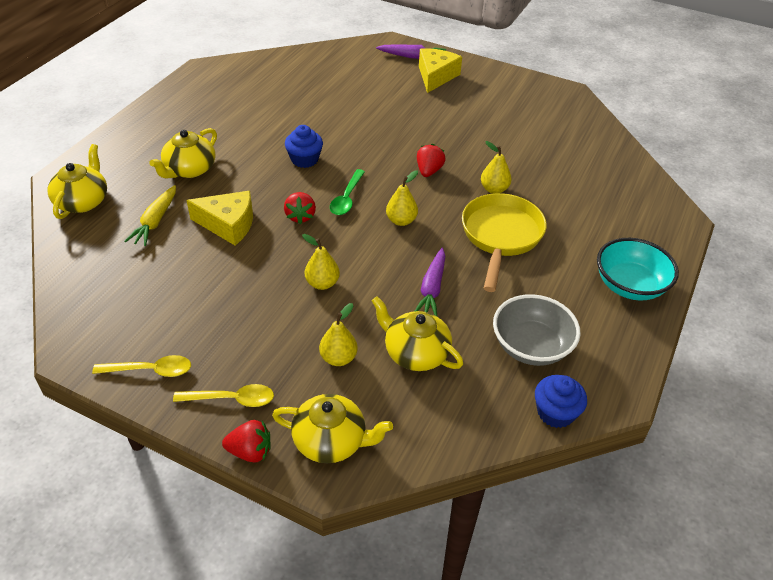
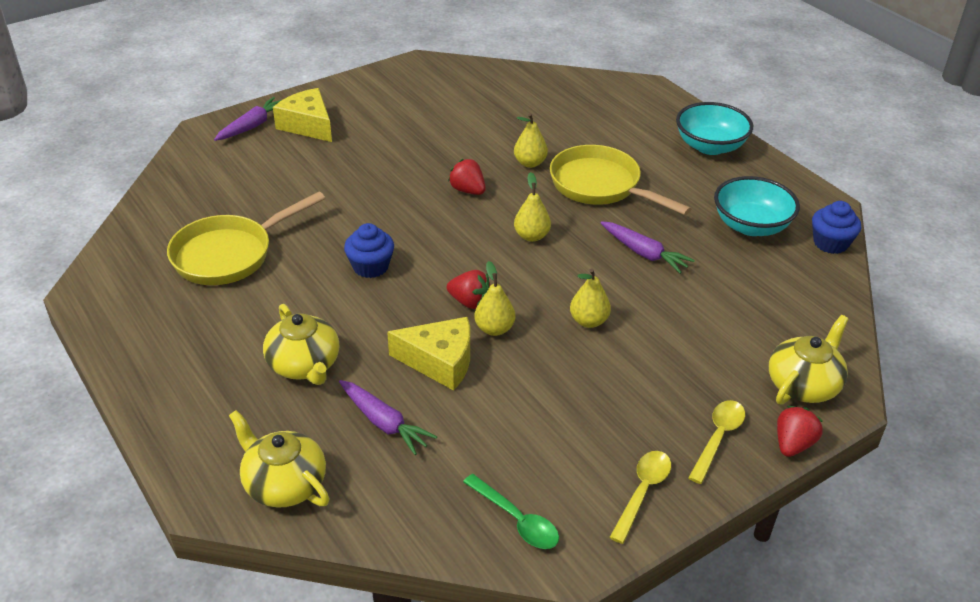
camera: 60 degrees left, 5 degrees down
(155, 221) = (384, 423): yellow carrot -> purple carrot
(228, 224) = (440, 362): yellow cheese -> yellow cheese turned 60 degrees clockwise
(273, 101) = (229, 254): none -> yellow pan
(338, 358) = (701, 345): yellow pear -> yellow pear (494, 329)
(347, 198) = (466, 259): green spoon -> green spoon (516, 519)
(415, 353) = (721, 294): yellow teapot -> none
(531, 347) = (751, 226): grey bowl -> turquoise bowl

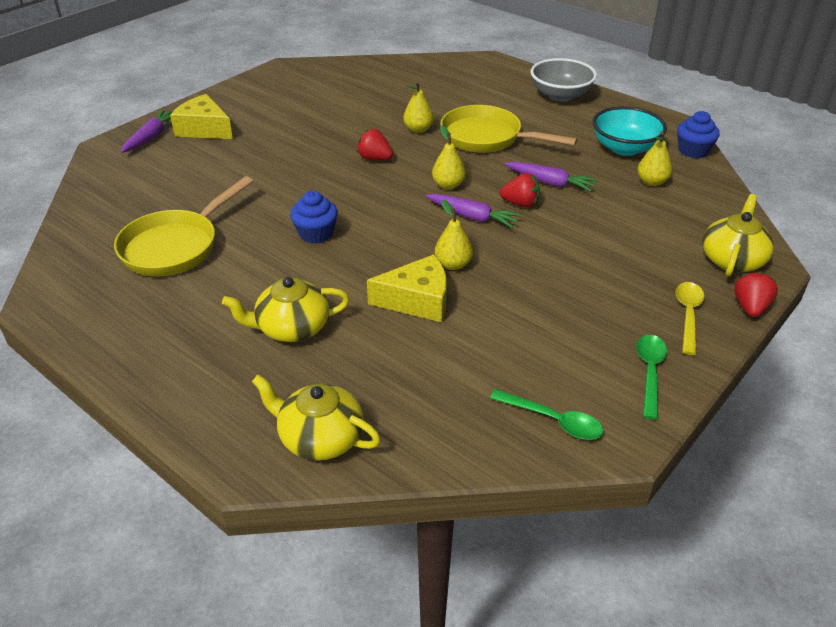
camera: 15 degrees left, 0 degrees up
(304, 365) = (291, 328): yellow teapot -> yellow teapot turned 120 degrees clockwise
(384, 423) = (391, 363): purple carrot -> purple carrot (473, 217)
(470, 302) = (420, 247): red strawberry -> red strawberry (520, 204)
(588, 321) = (531, 243): yellow pear -> yellow pear (651, 182)
(642, 492) = (649, 372): yellow spoon -> green spoon
(710, 146) = (560, 95): turquoise bowl -> grey bowl

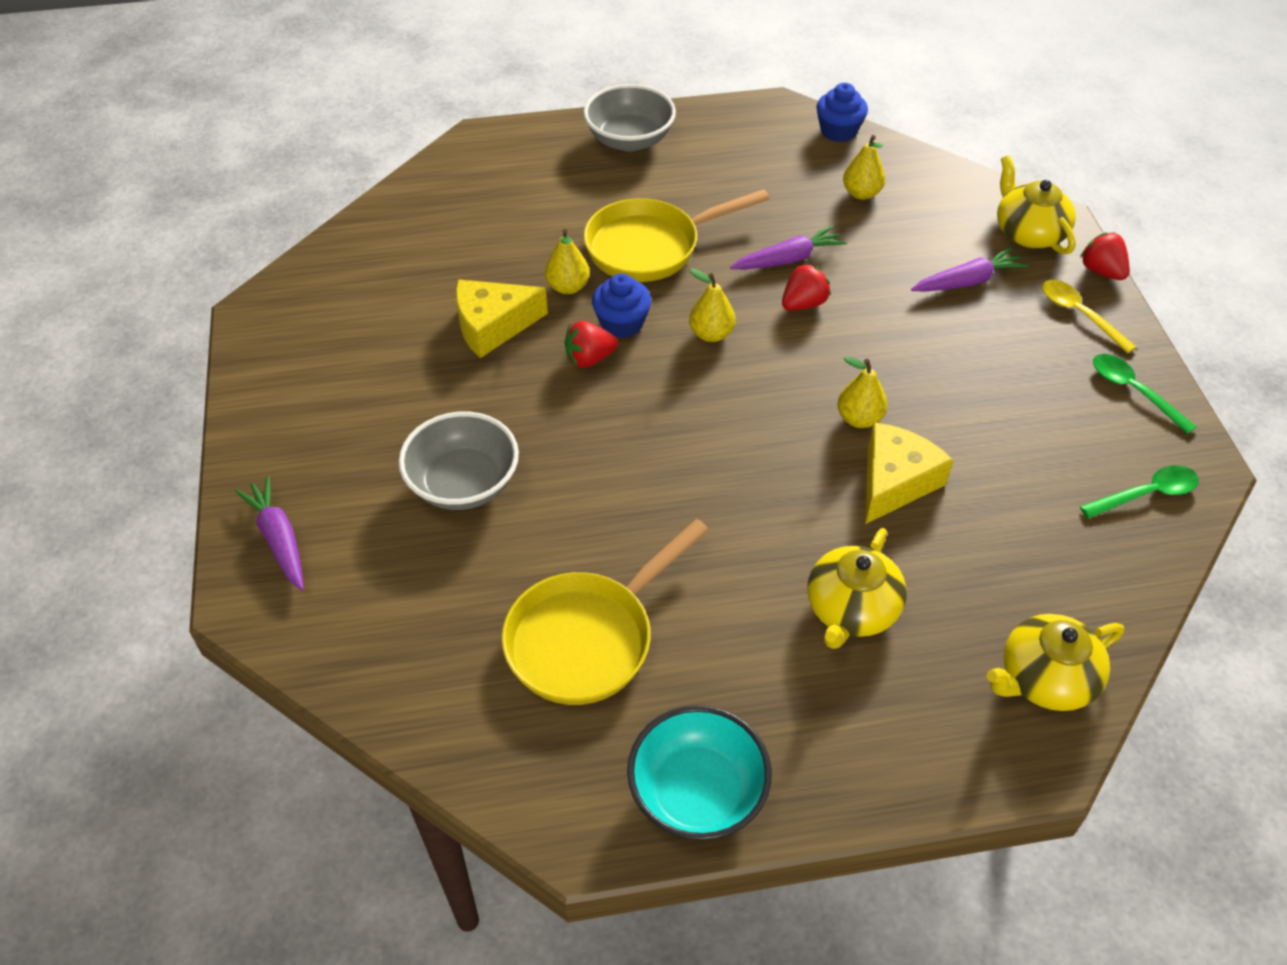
camera: 50 degrees left, 10 degrees up
(175, 246) = (588, 638): yellow pan -> yellow pan turned 60 degrees clockwise
(204, 129) = (325, 474): yellow cheese -> yellow cheese (492, 326)
(240, 165) = (463, 484): none -> grey bowl
(316, 233) = (693, 495): blue cupcake -> blue cupcake (622, 323)
(473, 217) = (791, 353): purple carrot -> purple carrot (968, 281)
(624, 148) = (784, 169): turquoise bowl -> turquoise bowl (697, 793)

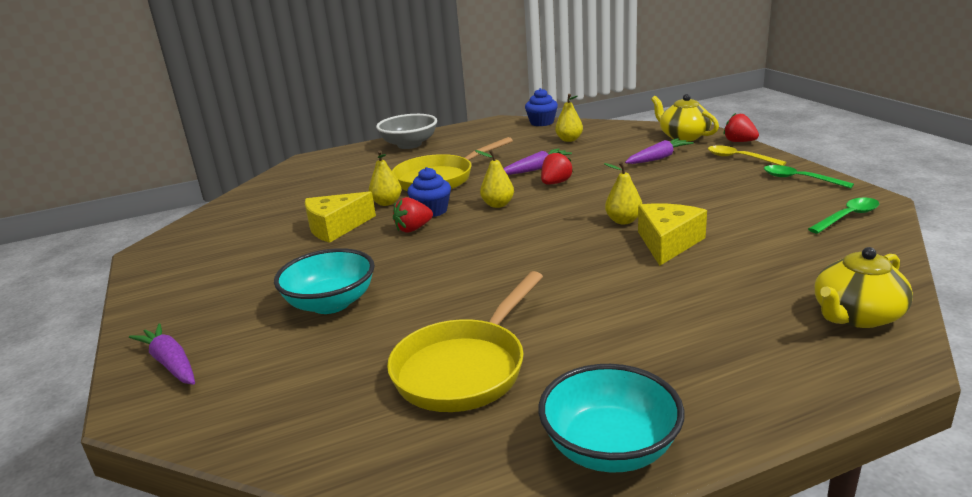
camera: 10 degrees left, 25 degrees down
(463, 484) = (331, 303): grey bowl -> turquoise bowl
(851, 609) = (677, 309): yellow teapot -> none

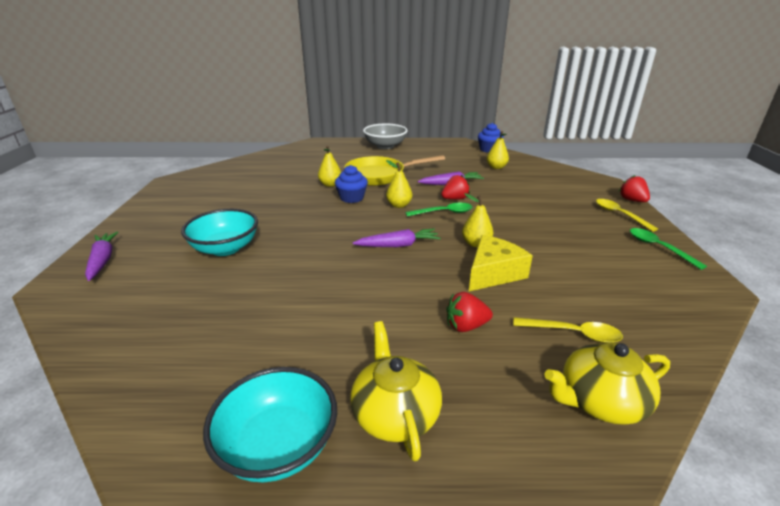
camera: 20 degrees right, 5 degrees up
(336, 227) = (283, 194): yellow cheese -> none
(413, 229) = (327, 208): red strawberry -> red strawberry (466, 326)
(465, 368) = (252, 329): yellow pan -> none
(658, 158) = (551, 198): purple carrot -> purple carrot (398, 245)
(683, 136) = (588, 185): yellow teapot -> yellow teapot (395, 413)
(788, 272) = (573, 333): none -> yellow spoon
(847, 217) = (675, 297): green spoon -> green spoon (443, 212)

